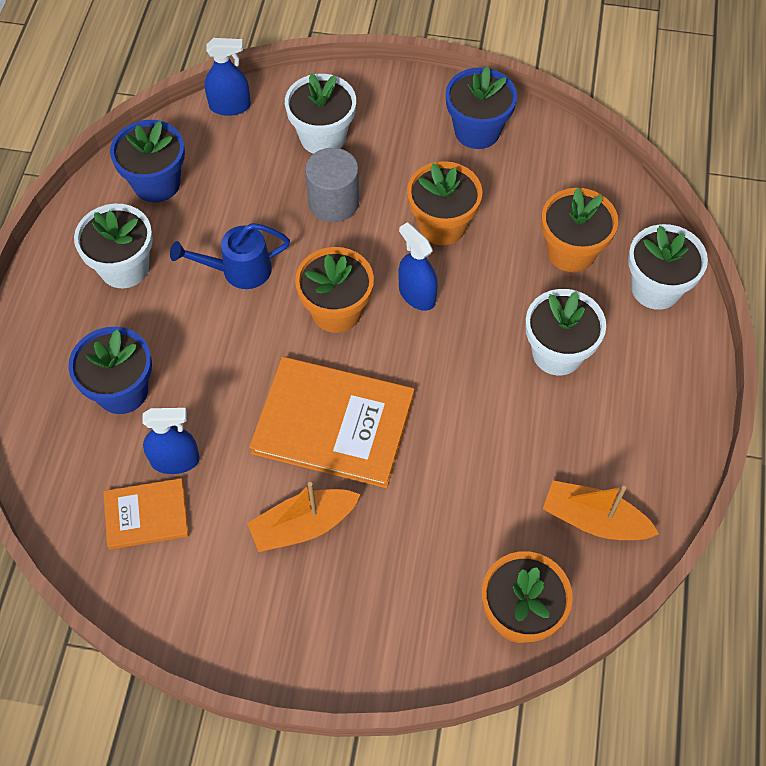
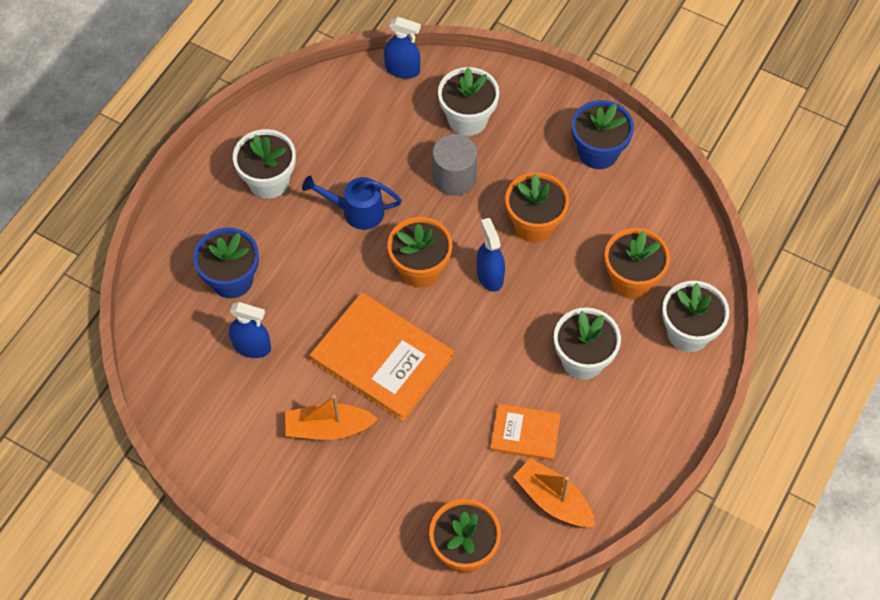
camera: 20 degrees right, 0 degrees up
(146, 515) = (215, 381): orange book -> orange book (525, 433)
(156, 183) = (319, 118): blue flower pot -> none

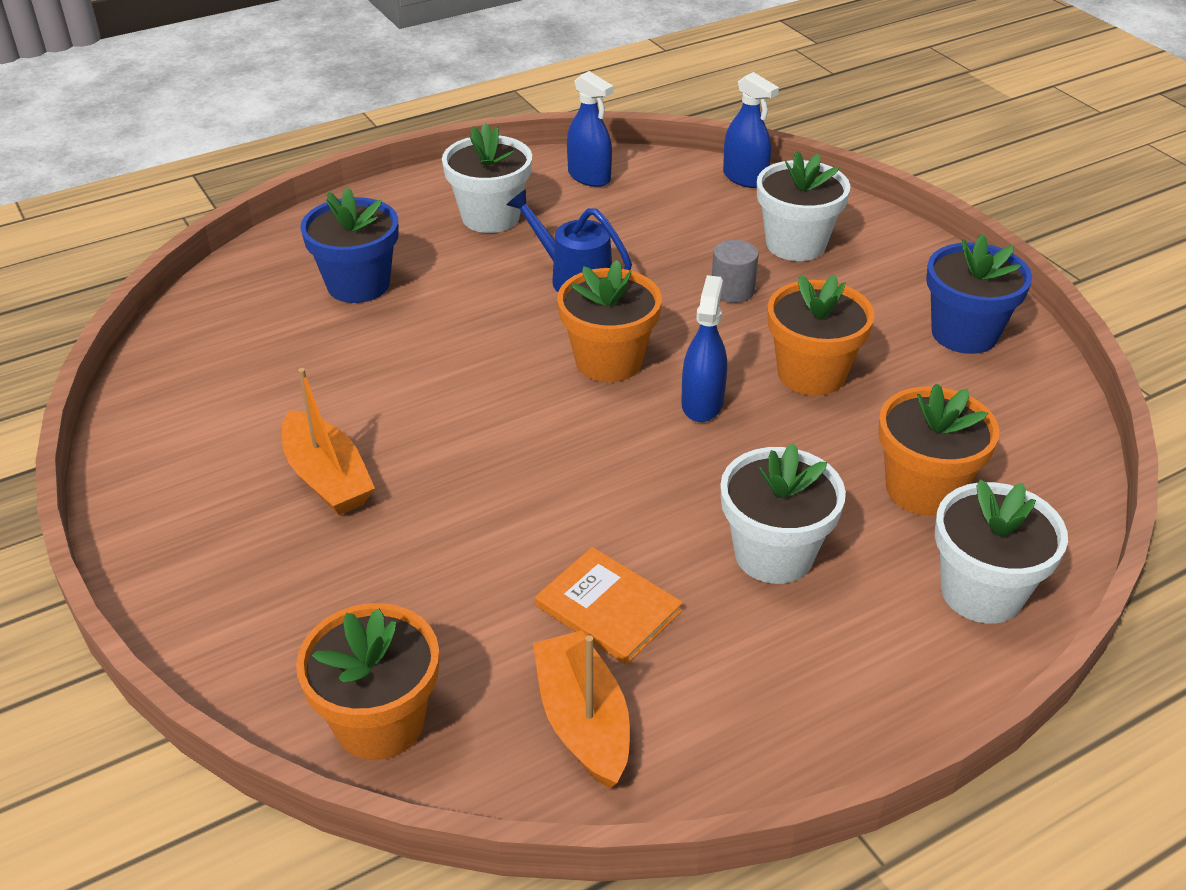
camera: 30 degrees right, 20 degrees down
(252, 346) = (316, 354): blue spray bottle -> blue spray bottle (589, 176)
(328, 428) = (327, 478): orange boat -> orange boat turned 150 degrees counterclockwise
(382, 358) = (472, 432): orange book -> none
(454, 177) = (732, 290): grey cylinder -> grey cylinder, size x0.65

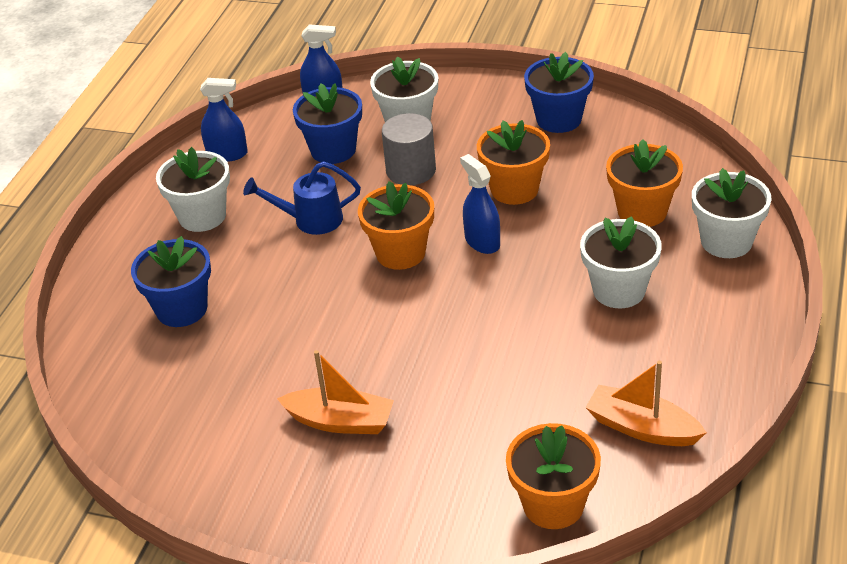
camera: 40 degrees left, 0 degrees up
(608, 608) = (581, 371): orange book -> none
(687, 227) = (333, 150): none -> blue flower pot
(732, 290) = (411, 170): grey cylinder -> grey cylinder, size x1.54

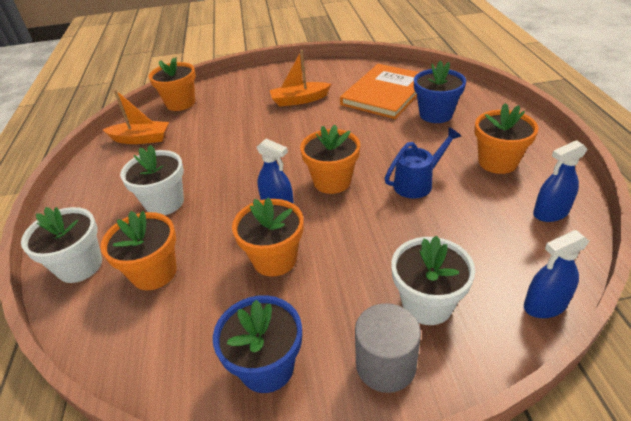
camera: 155 degrees right, 0 degrees up
(200, 380) = (385, 93): none -> orange book
(202, 216) = (497, 162): white flower pot -> orange flower pot
(333, 150) = (466, 247): blue flower pot -> none
(411, 170) = (378, 249): grey cylinder -> grey cylinder (385, 365)

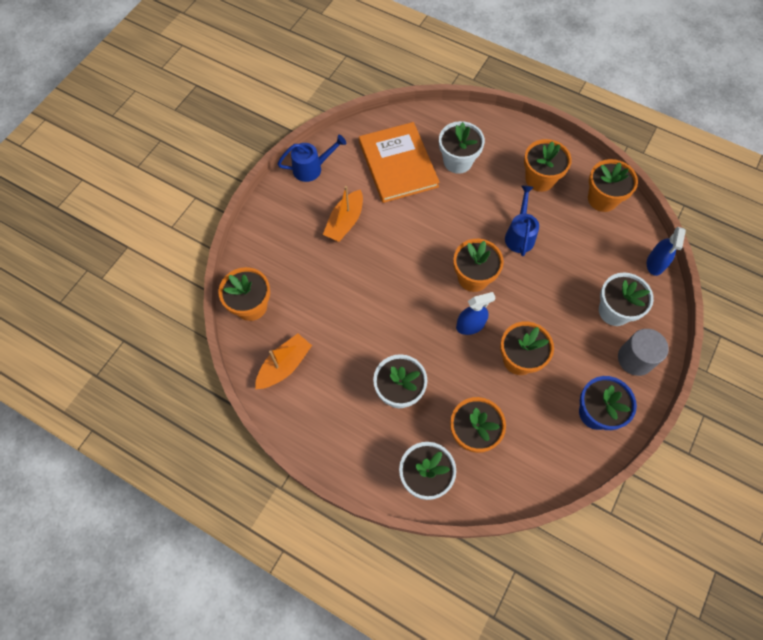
camera: 55 degrees left, 25 degrees up
(325, 68) = (312, 168): none -> blue watering can
(435, 114) = (457, 161): blue flower pot -> white flower pot
(550, 213) = (602, 199): blue spray bottle -> orange flower pot

